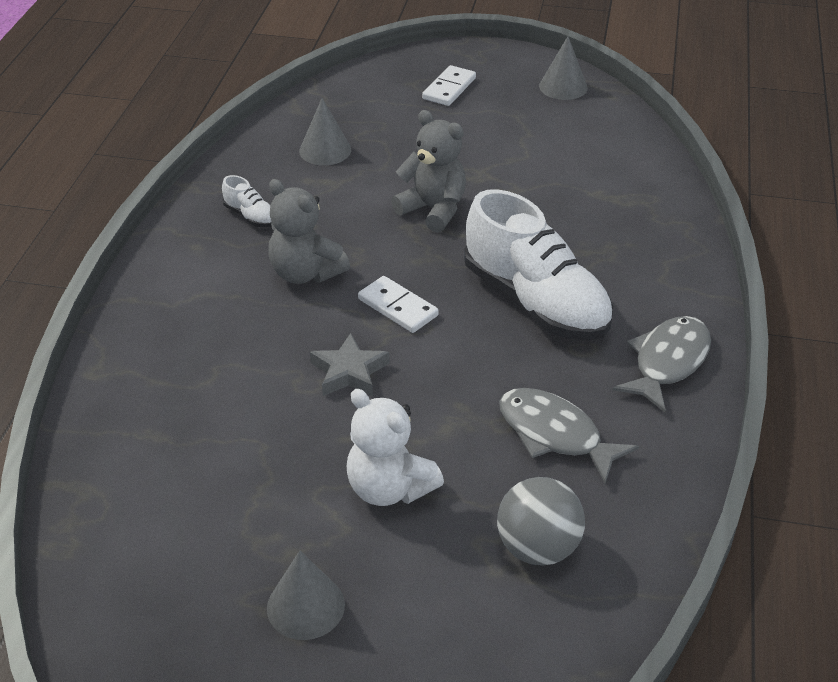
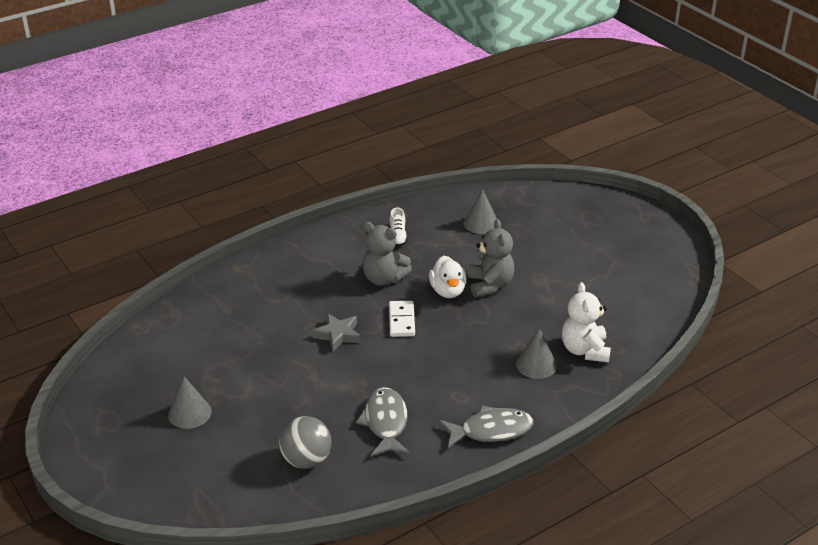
camera: 45 degrees right, 5 degrees down
(305, 273) = (383, 278): grey teddy bear -> grey teddy bear turned 60 degrees counterclockwise
(389, 488) = (283, 393): white teddy bear -> white teddy bear (585, 350)
(399, 243) = (448, 291): none -> white duck
(449, 88) = (599, 226): white domino -> none
(535, 302) = (471, 360): white shoe -> none
(563, 87) = (669, 260): grey cone -> grey cone (536, 364)

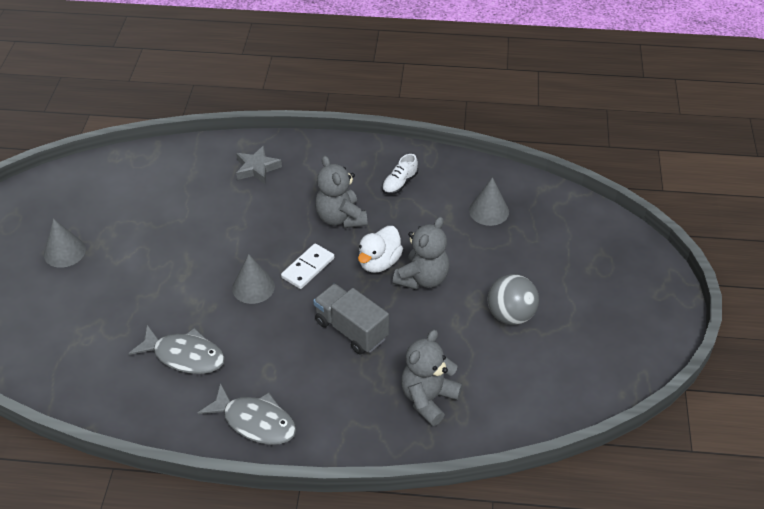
camera: 40 degrees right, 10 degrees up
(306, 460) = (92, 349): grey ball -> grey ball (510, 315)
(338, 335) = (243, 250): grey star -> grey star (257, 168)
(385, 423) = (185, 356): grey fish -> grey fish turned 75 degrees clockwise
(482, 340) = (351, 330): none -> grey truck
(536, 364) = (368, 384): grey cone -> grey cone (253, 287)
(585, 350) = (428, 399): white teddy bear -> grey teddy bear

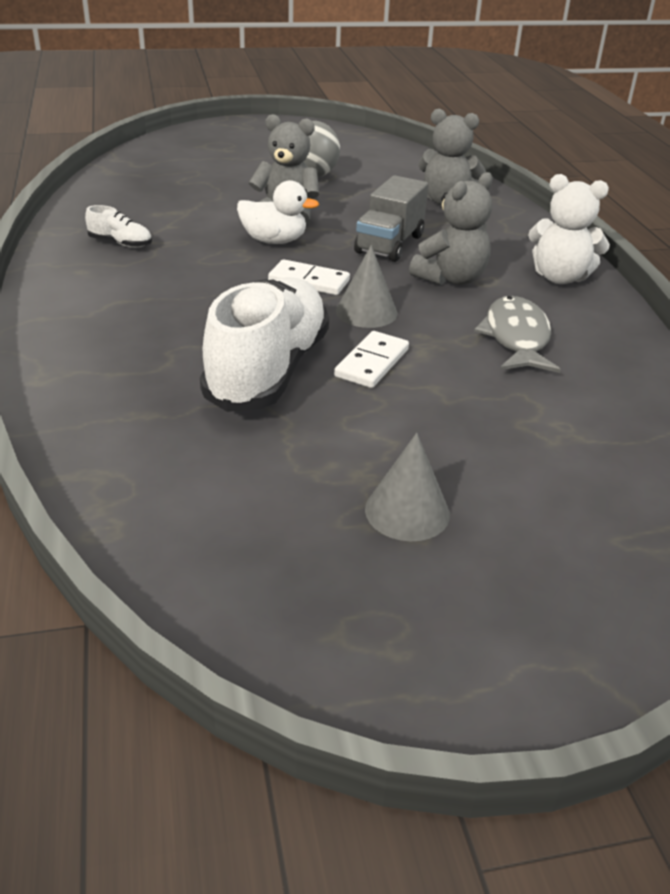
camera: 110 degrees left, 10 degrees down
(192, 273) = (372, 363): none -> white domino
(208, 227) = (268, 370): none -> white shoe
(255, 422) = (559, 277): grey fish -> white teddy bear
(257, 168) = (110, 352): grey star -> none
(340, 218) = (204, 272): grey teddy bear -> grey teddy bear (451, 278)
(489, 211) = (157, 193): grey cone -> none

